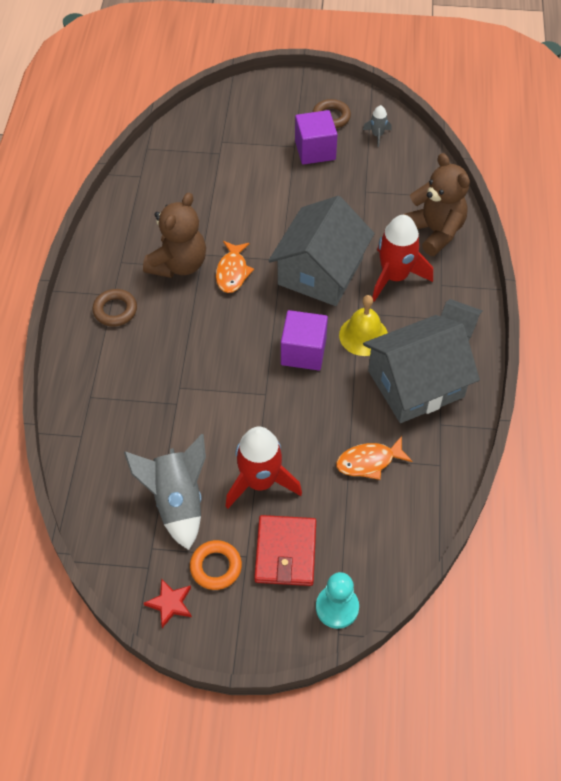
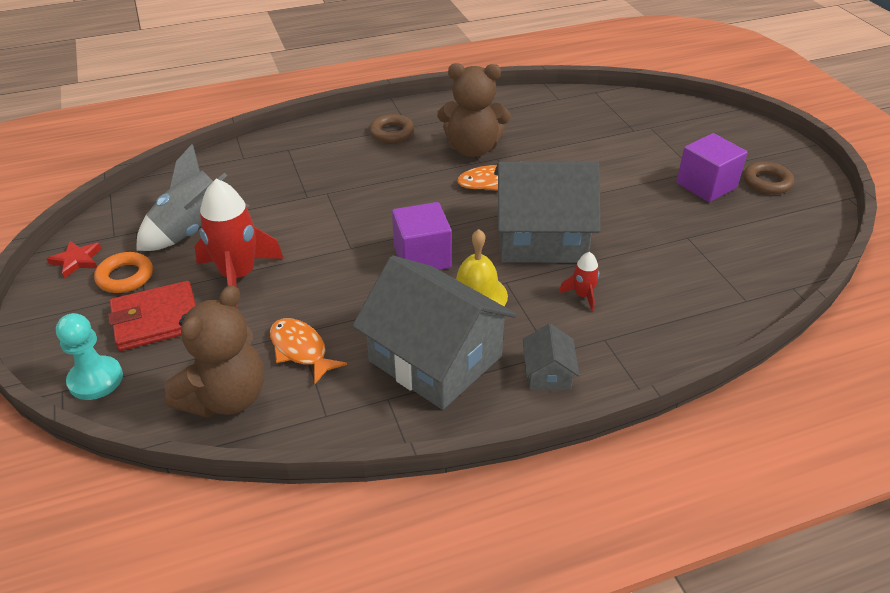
camera: 65 degrees right, 15 degrees down
(377, 135) = (781, 222): grey rocket -> none
(394, 276) = (582, 295): red rocket -> red rocket, size x0.47
(435, 232) = (683, 310): brown teddy bear -> brown teddy bear (226, 398)

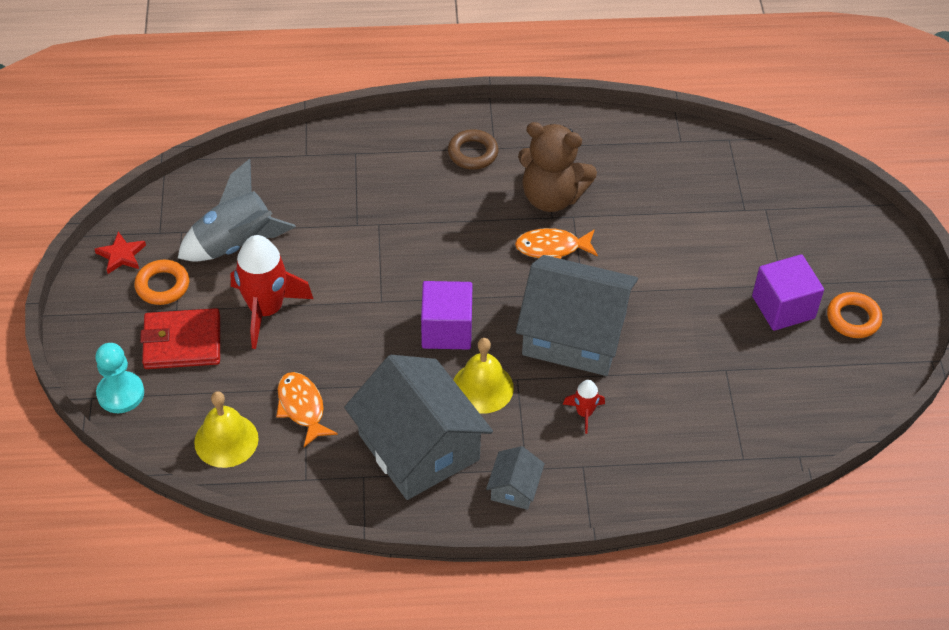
camera: 15 degrees right, 10 degrees up
(226, 398) = (226, 440): brown teddy bear -> yellow bell
(766, 182) = (853, 318): brown ring -> orange ring

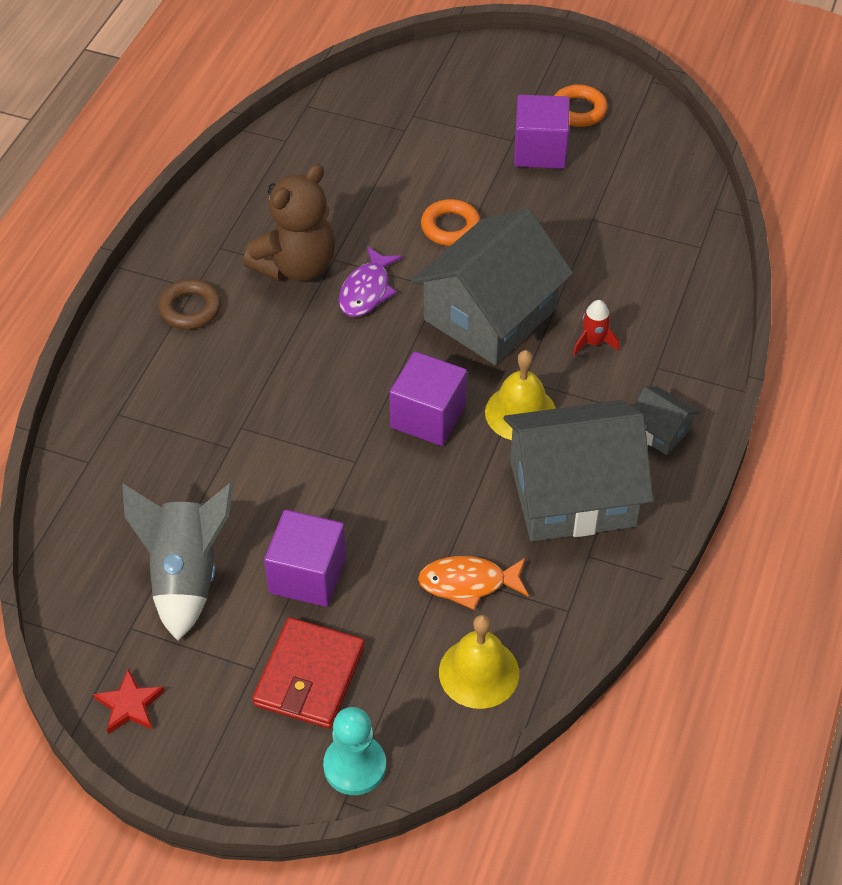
camera: 65 degrees left, 0 degrees up
(162, 286) = (207, 672): orange ring -> orange ring (450, 227)
(266, 310) = (307, 575): red rocket -> purple cube
(552, 248) = (367, 291): orange fish -> purple fish

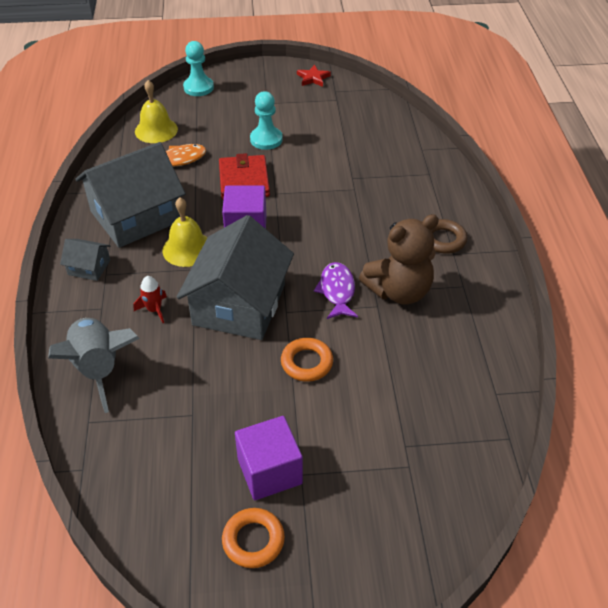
camera: 155 degrees right, 5 degrees down
(186, 575) = (327, 122): grey rocket -> grey rocket (98, 368)
(296, 266) = (399, 291): brown teddy bear -> brown teddy bear turned 135 degrees counterclockwise
(307, 575) = (266, 139): purple cube -> turquoise pawn
(309, 676) = (239, 107): red wallet -> red wallet (244, 180)

